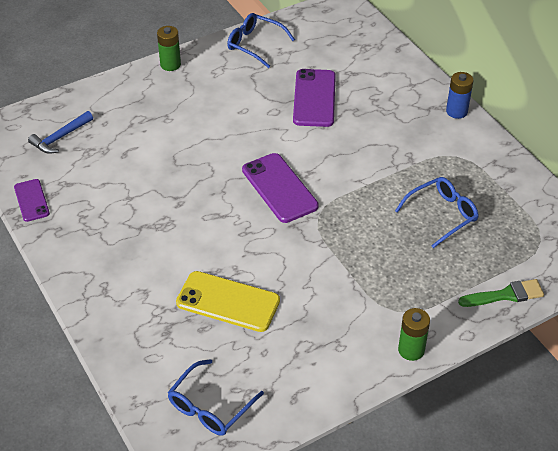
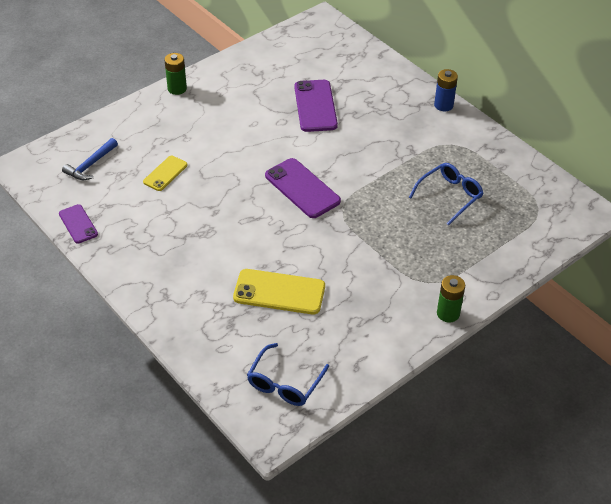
camera: 10 degrees left, 0 degrees up
(136, 155) = (165, 173): none -> yellow phone
(254, 44) = (250, 63): blue glasses -> none
(505, 295) = (518, 258): green brush -> none

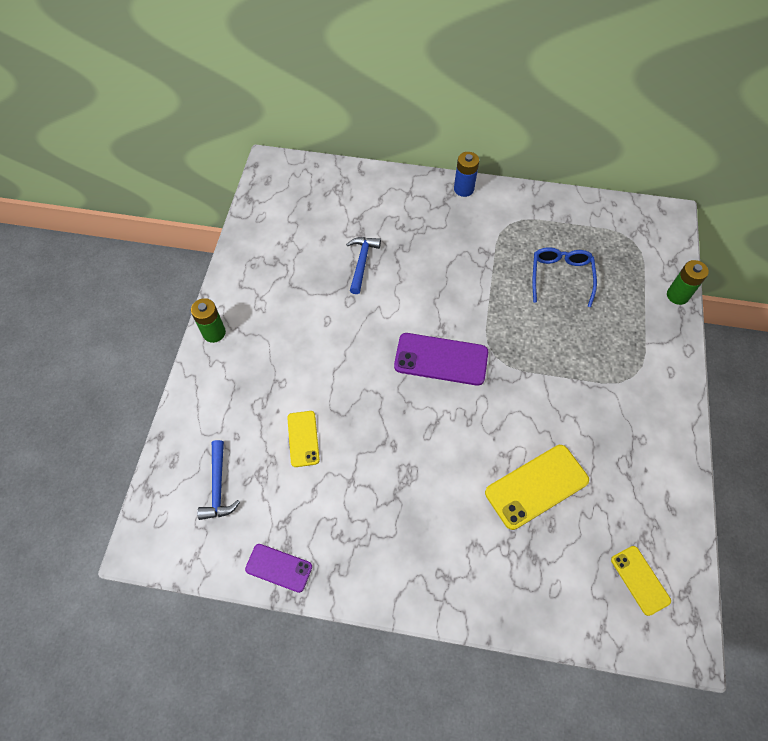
camera: 40 degrees left, 15 degrees up
(284, 383) = (640, 580): blue glasses -> yellow phone
(315, 106) = (362, 263): purple phone -> blue hammer
(448, 313) = (678, 395): green battery -> green battery (677, 295)

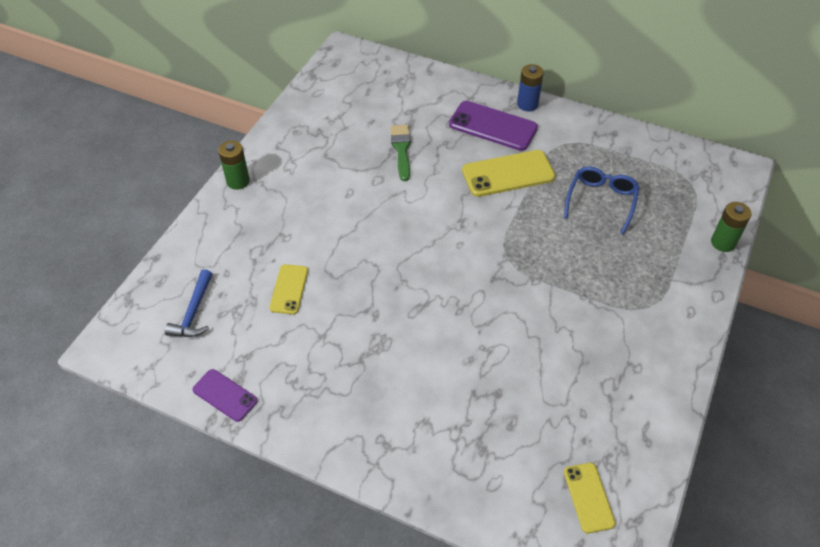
camera: 15 degrees right, 10 degrees down
(362, 263) = (401, 149): blue hammer -> green brush
(441, 359) = (450, 249): purple phone -> purple phone (493, 126)
(536, 486) = (508, 384): yellow phone -> yellow phone (508, 174)

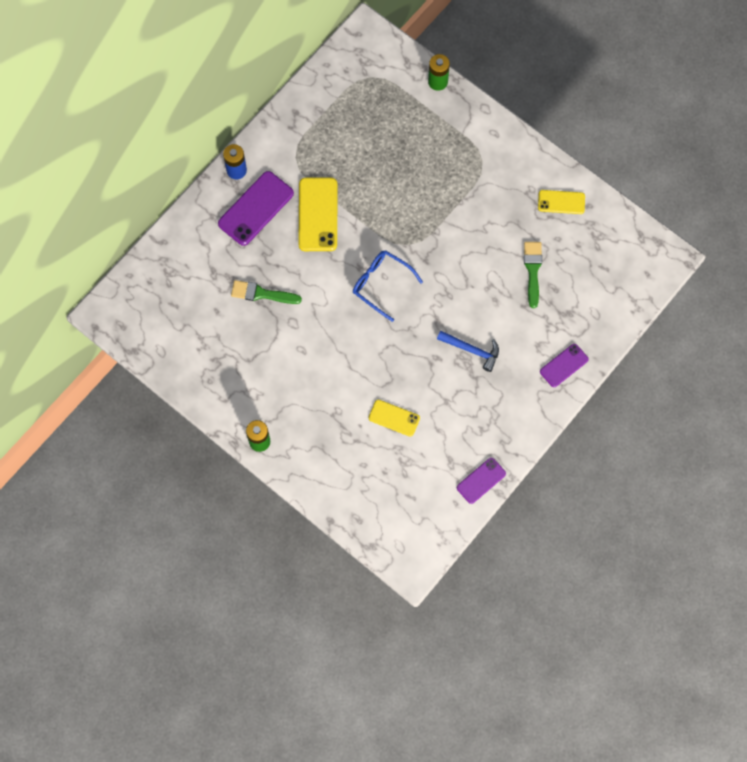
camera: 75 degrees left, 20 degrees up
(194, 312) = (397, 495): blue hammer -> blue hammer (472, 350)
(406, 459) = (564, 365): none -> purple phone
(526, 393) = (532, 270): none -> green brush
(588, 497) = (618, 258): yellow phone -> yellow phone (561, 202)
(601, 201) = (369, 152): blue glasses -> blue glasses (381, 284)

